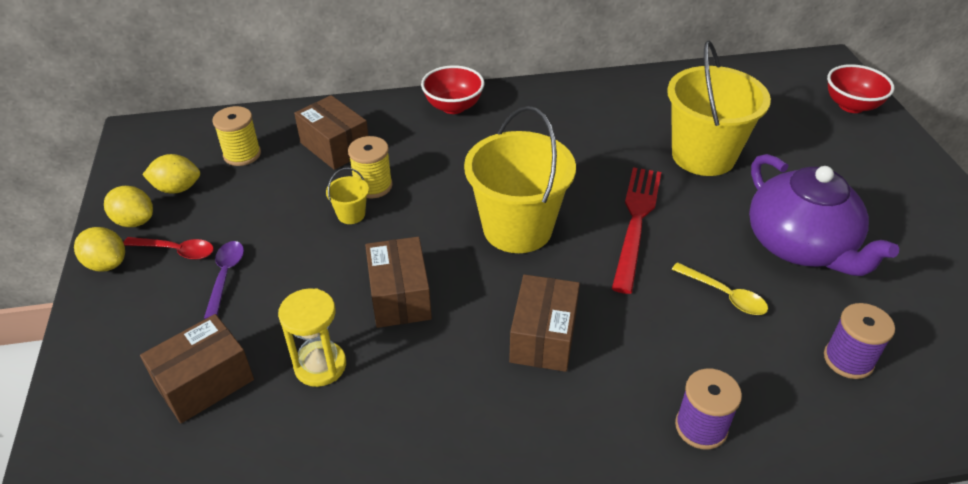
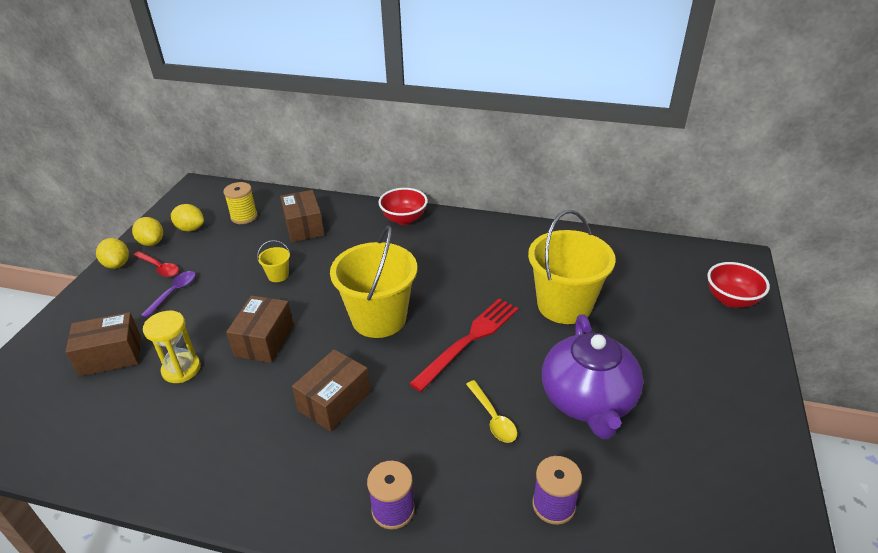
camera: 25 degrees right, 5 degrees down
(373, 186) = (307, 260): yellow spool -> none

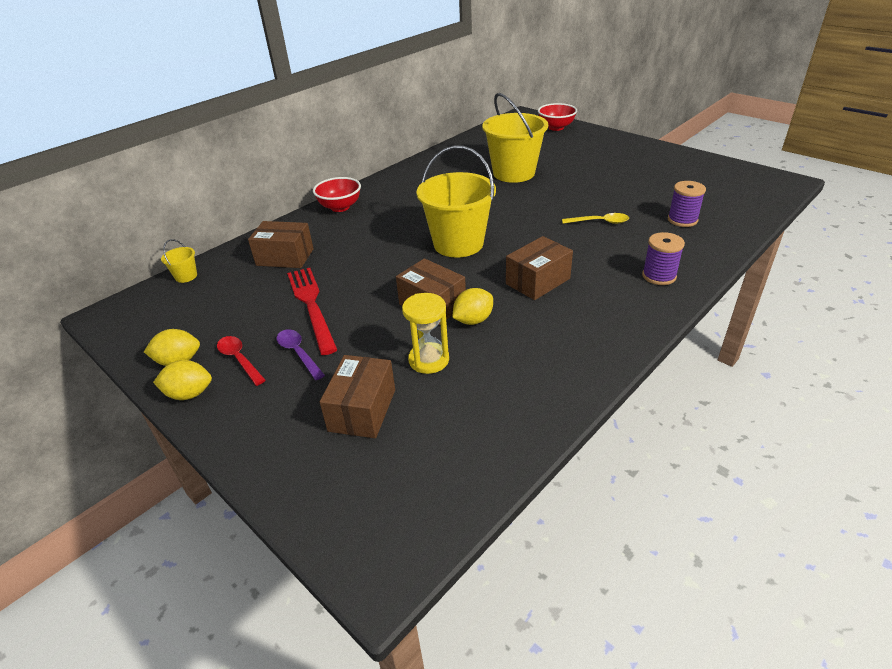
camera: 60 degrees left, 0 degrees up
(159, 268) = (239, 359): red spoon -> red spoon turned 105 degrees counterclockwise
(190, 228) = (190, 329): yellow lemon -> yellow lemon (473, 320)
(244, 217) = (218, 289): yellow spool -> none
(278, 275) = (345, 283): yellow bucket -> yellow bucket (186, 276)
(334, 401) = (538, 281): brown box -> brown box turned 75 degrees clockwise
(469, 340) = (518, 213): red fork -> red fork (311, 305)
(588, 400) = (606, 188): purple teapot -> none

